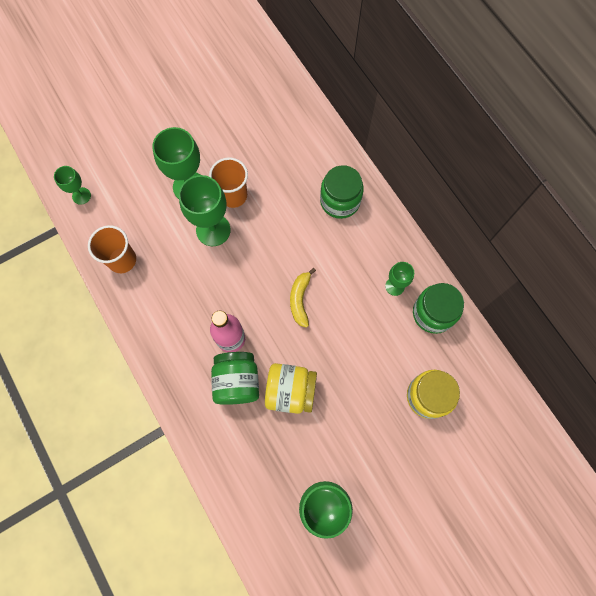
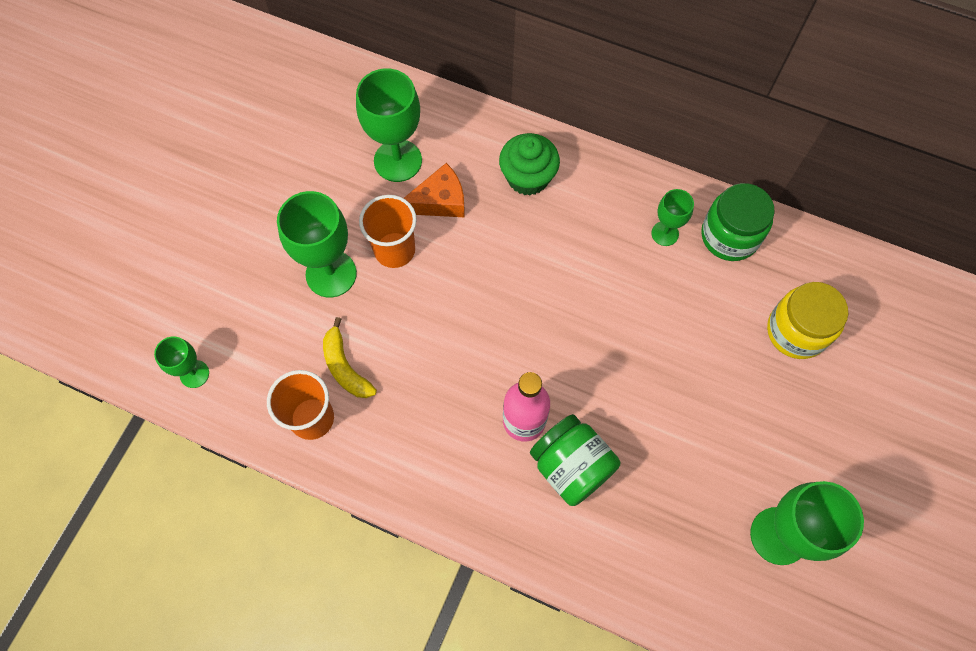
camera: 35 degrees left, 5 degrees down
(213, 230) = (401, 306): green goblet -> green goblet (398, 161)
(279, 183) = (439, 201): none -> orange cheese
(290, 391) = (642, 433): yellow jar -> none
(300, 299) = (570, 319): yellow banana -> yellow banana (345, 366)
(340, 201) = (528, 177): green jar -> green cupcake

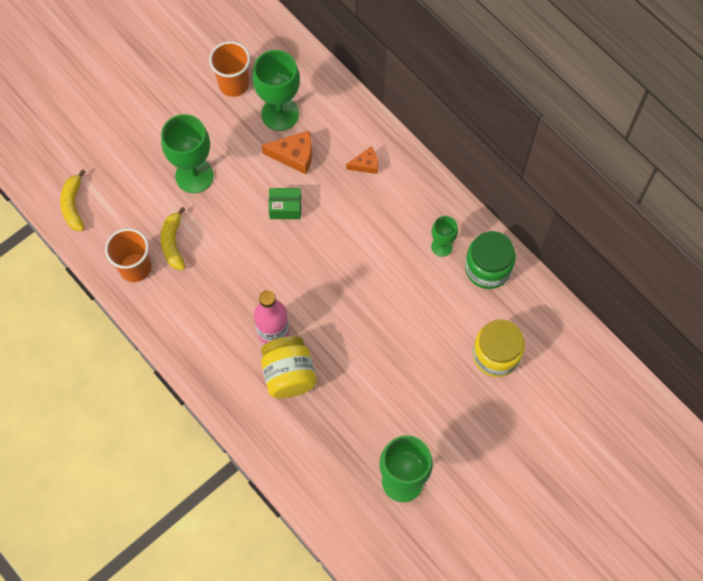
camera: 25 degrees right, 0 degrees up
(194, 374) = (73, 205): green goblet -> yellow banana
(394, 250) = (245, 177): orange cup -> orange cup (234, 84)
(460, 265) = (285, 207): none -> green box
(528, 177) = (365, 164): green cupcake -> orange cheese
(571, 466) = (288, 375): green jar -> yellow jar

